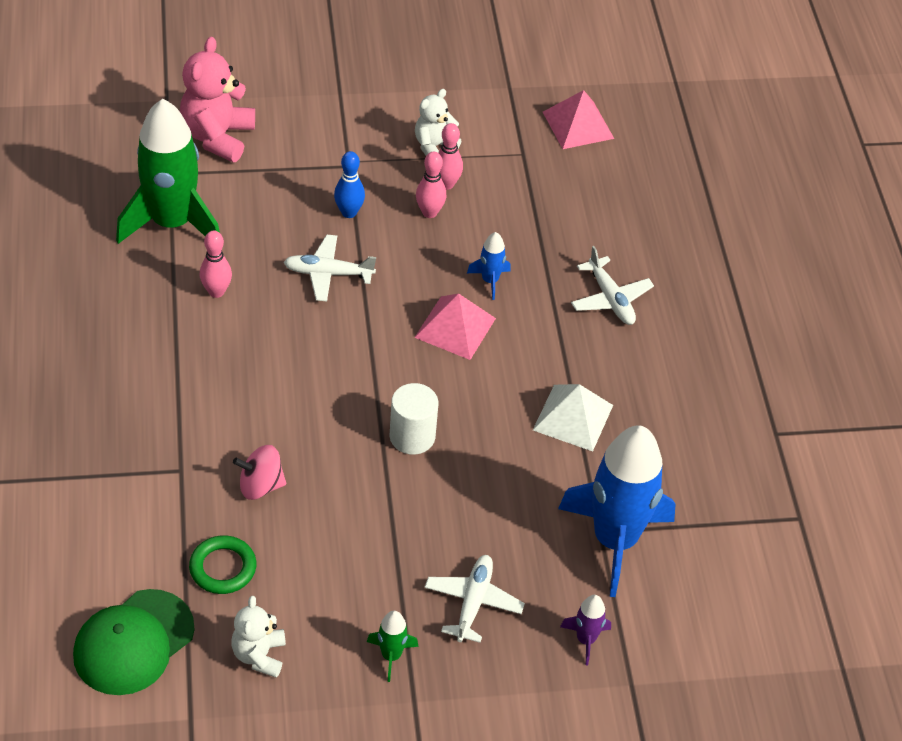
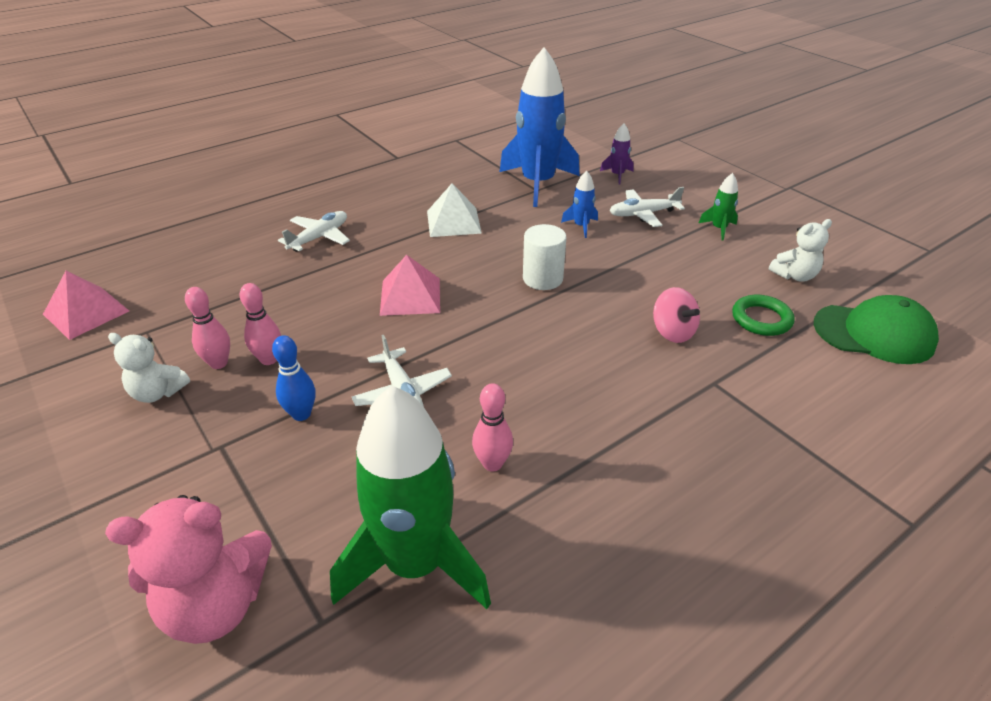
camera: 115 degrees left, 10 degrees down
(490, 281) = (340, 296): blue rocket -> blue rocket (581, 226)

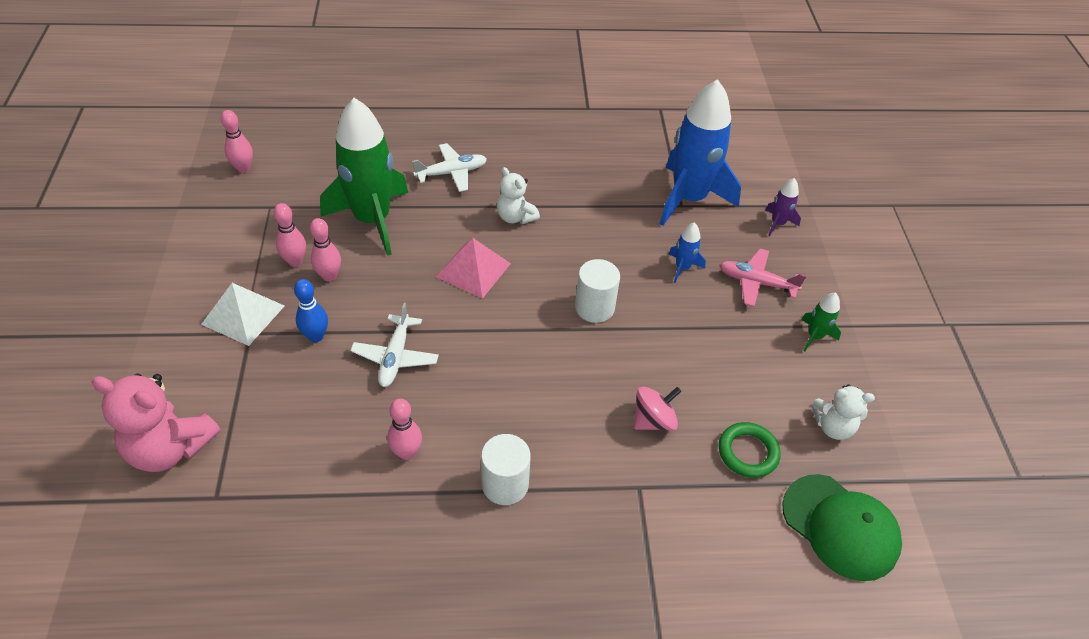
camera: 30 degrees right, 10 degrees up
(86, 312) = (243, 168): pink pyramid -> pink bowling pin
(158, 392) = (242, 266): white teddy bear -> white teddy bear (515, 217)
(415, 564) = (297, 494): green rocket -> green rocket (372, 220)
(453, 222) = (573, 208): white pyramid -> white pyramid (243, 315)
(608, 440) = (505, 484): none -> white cylinder
(643, 214) = (756, 282): white plane -> pink plane
(672, 332) = (653, 420): pink spinning top -> pink spinning top turned 120 degrees counterclockwise

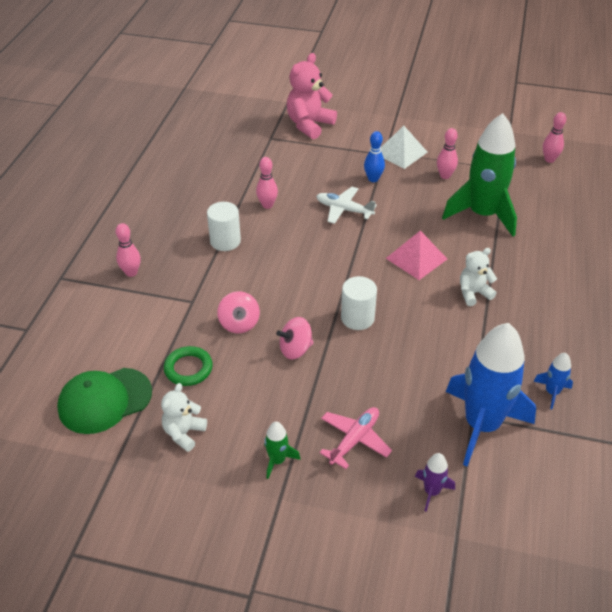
camera: 110 degrees right, 5 degrees down
(329, 276) = (427, 189): pink bowling pin -> pink bowling pin (131, 272)
(452, 173) = (536, 265): white plane -> none
(667, 354) = (295, 349): none -> pink spinning top
(682, 268) = (387, 389): blue rocket -> blue rocket (552, 392)

